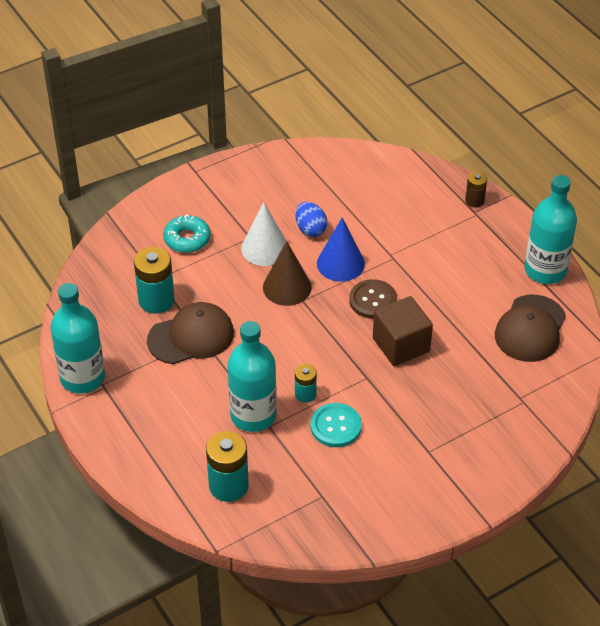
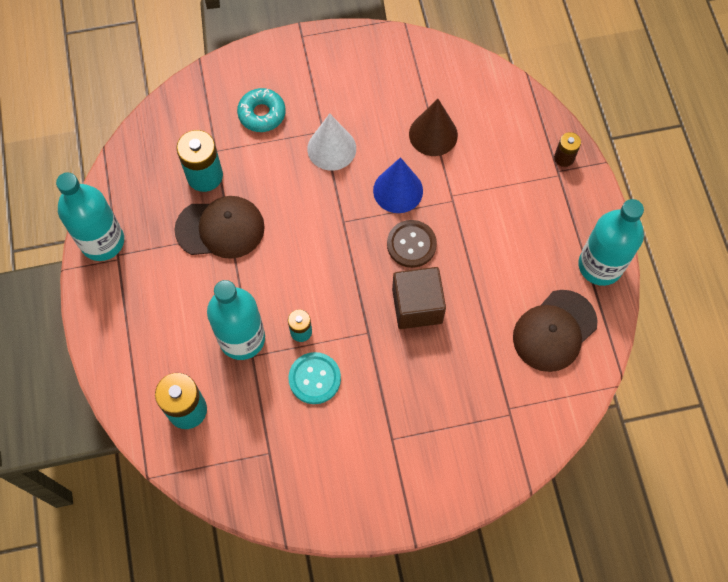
camera: 20 degrees right, 20 degrees up
(287, 287) = (334, 201): brown cone -> brown cone (433, 134)
(310, 229) = (385, 140): blue egg -> none

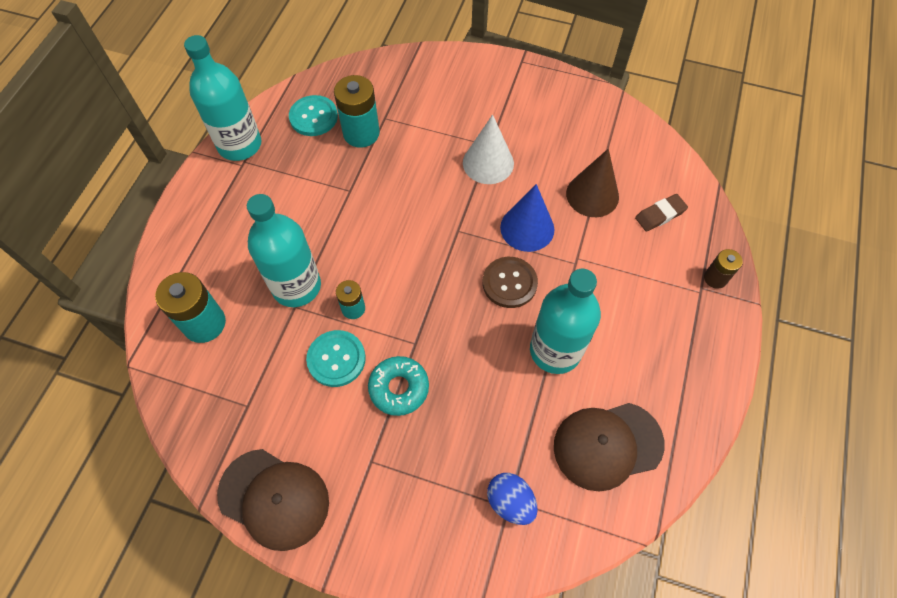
camera: 30 degrees right, 5 degrees down
(151, 181) = (313, 117): none -> turquoise button
(220, 228) = (344, 182): brown cap -> brown cap (274, 498)
(262, 114) = (444, 107): turquoise donut -> turquoise donut (399, 388)
(417, 306) = (479, 343): brown cube -> none
(495, 125) = (660, 215): none -> brown eraser
(510, 410) = (510, 502): none -> blue egg
(600, 265) = (696, 404): turquoise bottle -> turquoise bottle (555, 350)

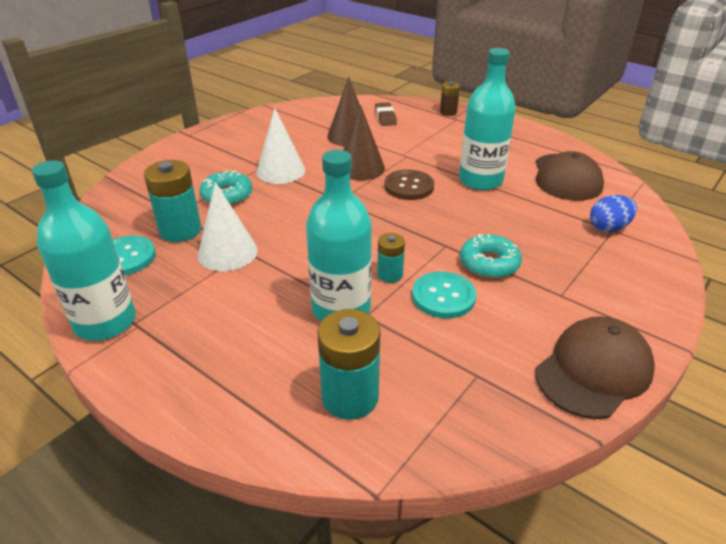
camera: 70 degrees left, 25 degrees down
(343, 179) = (227, 252): none -> white cone
(427, 140) = (227, 195): none -> turquoise donut
(527, 228) = (360, 168): blue cone -> brown cone

